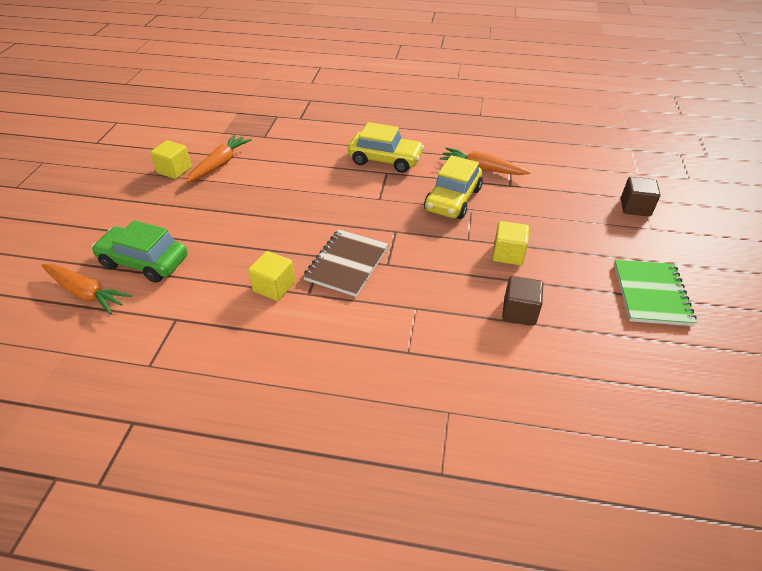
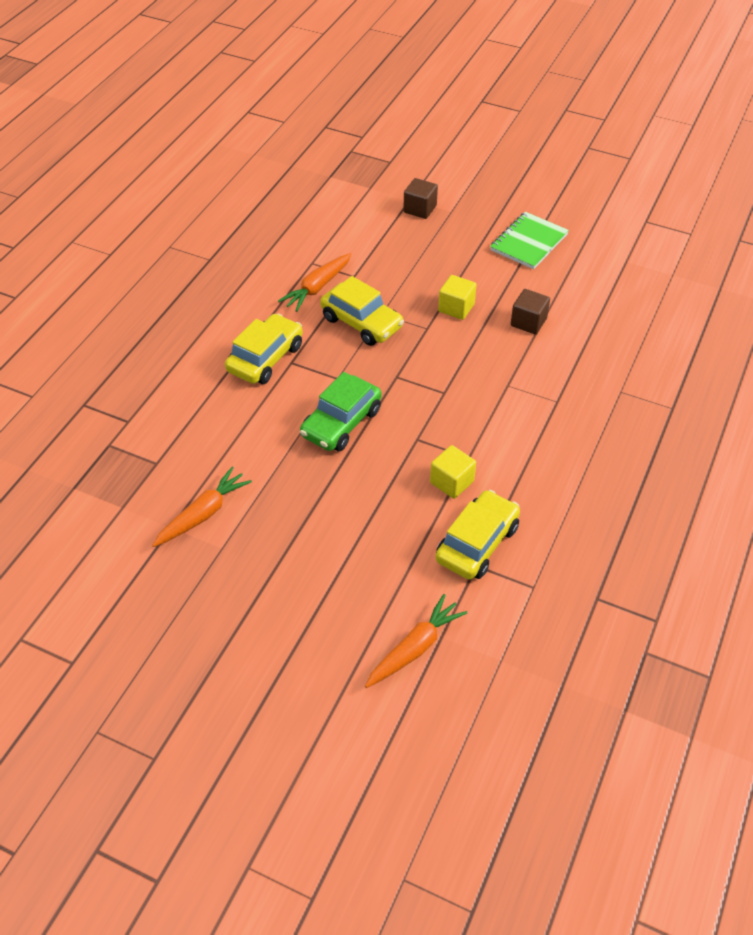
camera: 75 degrees left, 5 degrees up
(144, 262) = (377, 594): green car -> green car (341, 423)
(174, 170) = (196, 564): yellow cube -> none
(201, 315) = (477, 543): none -> yellow car
(220, 164) = (203, 514): orange carrot -> orange carrot turned 90 degrees clockwise
(347, 264) = (435, 422): brown notebook -> none
(651, 294) = (528, 242): green notebook -> green notebook turned 75 degrees counterclockwise

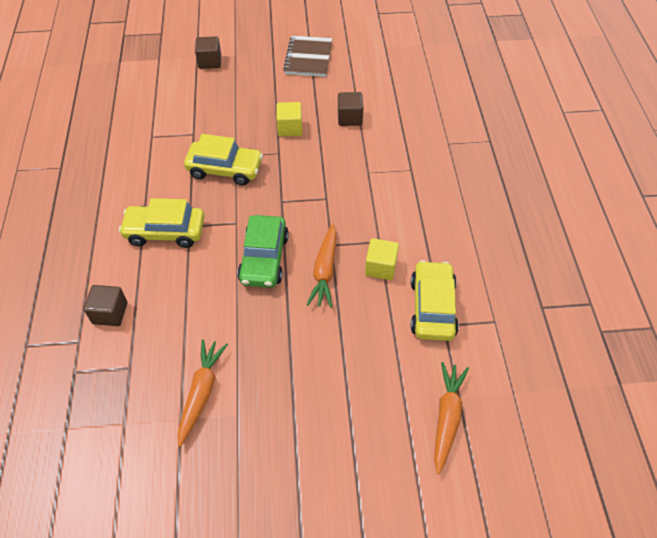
camera: 30 degrees left, 5 degrees up
(170, 409) = (110, 313): none -> brown cube
(265, 358) = (165, 232): yellow car -> yellow car turned 90 degrees counterclockwise
(317, 288) = (170, 155): orange carrot -> orange carrot (325, 271)
(528, 242) = (308, 58): green notebook -> brown notebook

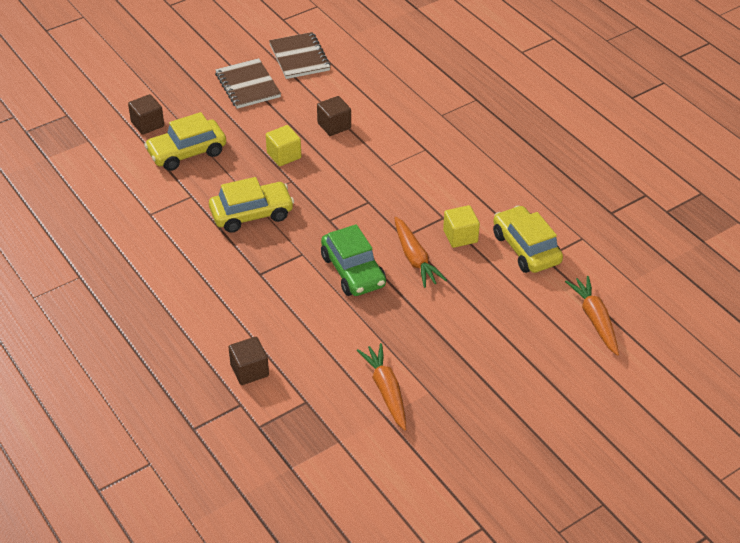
camera: 30 degrees left, 10 degrees down
(165, 232) = (241, 287): yellow car -> yellow car (187, 153)
(366, 49) = (299, 57): none -> brown notebook

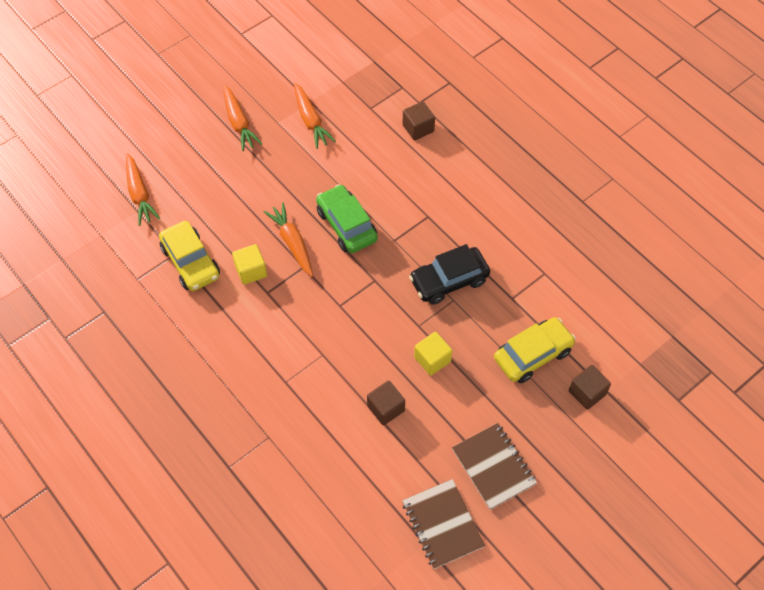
camera: 175 degrees right, 15 degrees up
(251, 214) = (449, 281): yellow car -> black car
(480, 394) = (239, 123): none -> orange carrot

